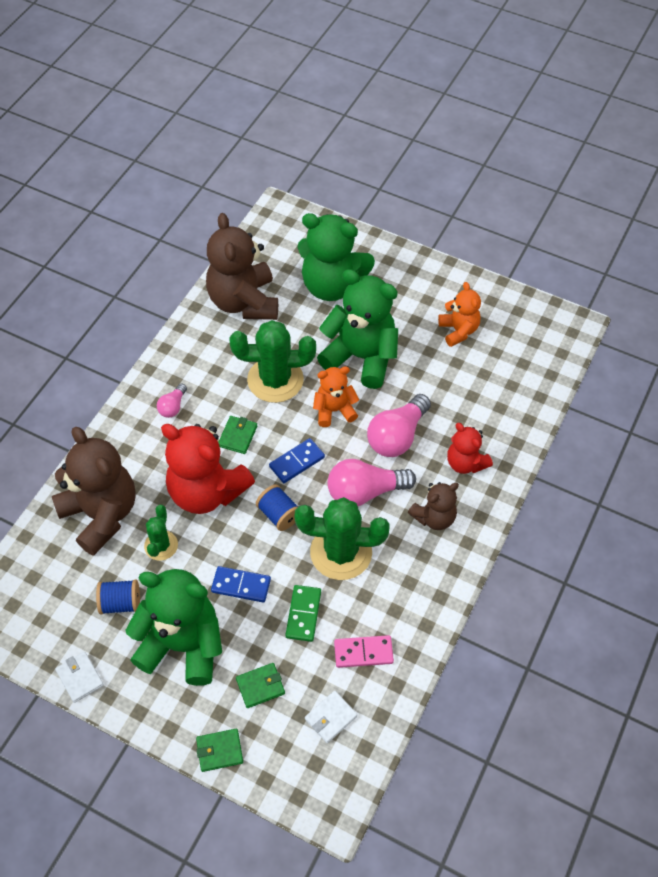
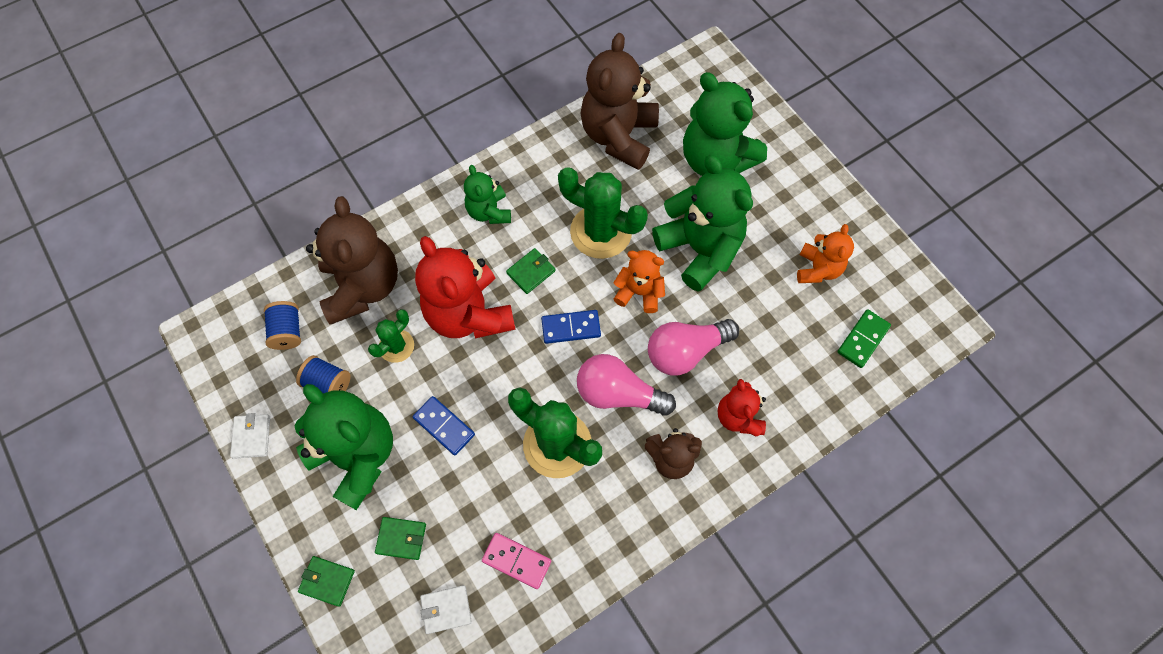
camera: 30 degrees right, 10 degrees up
(173, 406) = (489, 211): pink light bulb -> green teddy bear
(279, 514) = (522, 373): blue spool -> blue spool (288, 331)
(303, 614) = (484, 488): green domino -> green domino (862, 339)

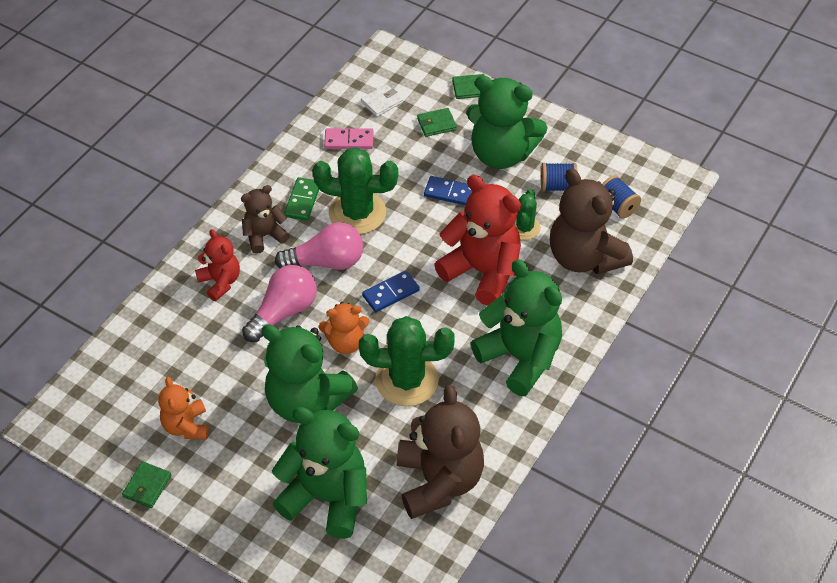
camera: 155 degrees right, 15 degrees down
(251, 437) = (585, 137): white wallet -> none
(489, 211) = (520, 357): green teddy bear -> green teddy bear, size x1.82
(531, 272) = (450, 322): green wallet -> green wallet (147, 486)
(862, 339) = (128, 380): green domino -> green domino (302, 201)

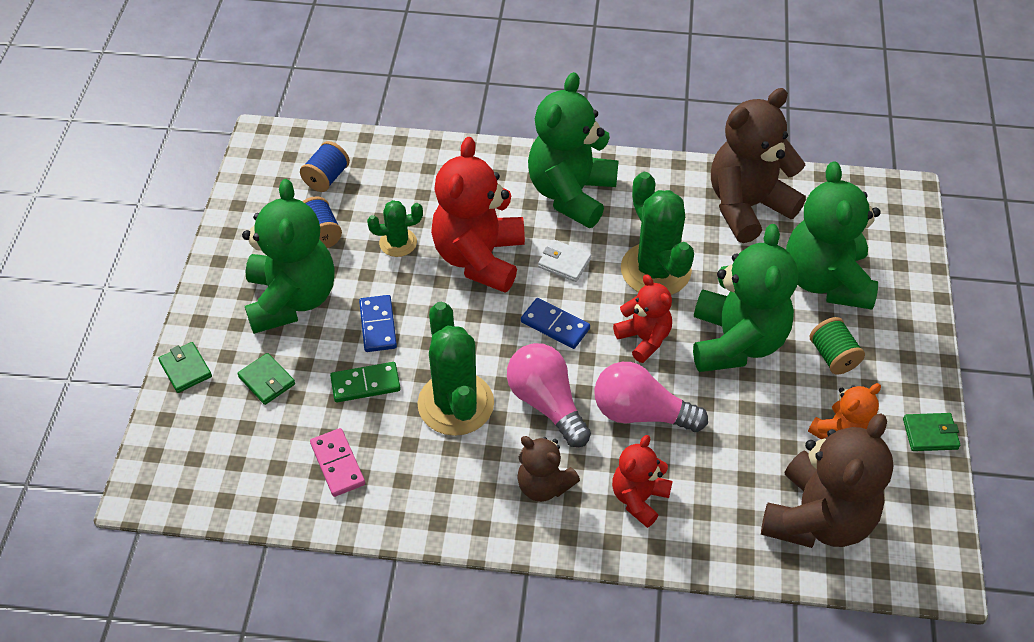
camera: 115 degrees left, 0 degrees up
(253, 460) = (833, 356): none -> green spool
(302, 201) = (466, 470): green domino -> green domino (365, 384)
(345, 342) = (644, 339): orange teddy bear -> red teddy bear
(381, 102) = (250, 456): white wallet -> white wallet (564, 263)
(584, 257) = (413, 183): brown teddy bear -> brown teddy bear (817, 519)

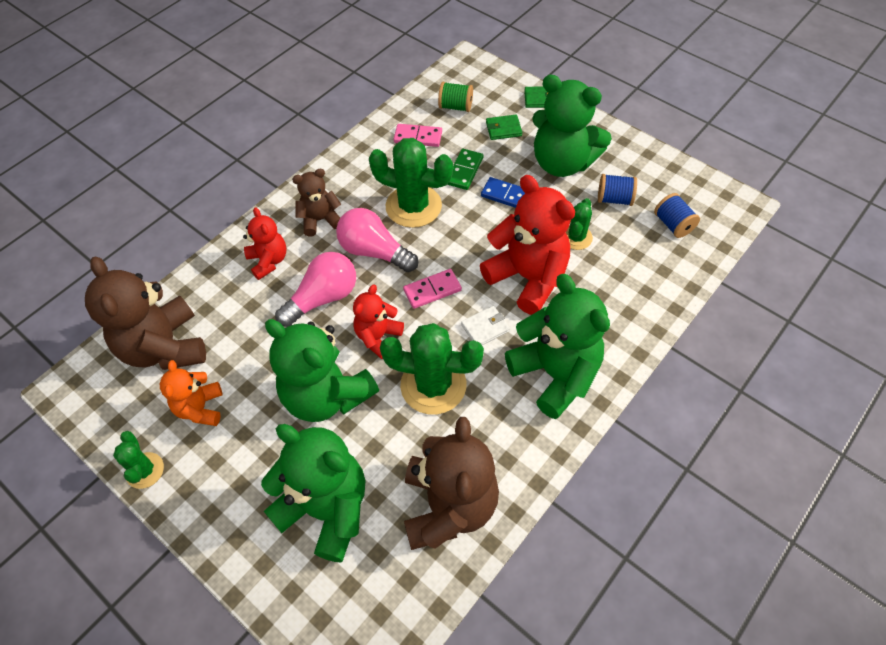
camera: 125 degrees right, 5 degrees up
(546, 403) = (374, 252): pink light bulb -> pink light bulb turned 150 degrees counterclockwise
(555, 325) = (432, 290): blue domino -> pink domino
(644, 339) = (378, 337): red teddy bear -> red teddy bear turned 120 degrees clockwise
(833, 356) = (259, 455): green spool -> green spool (455, 107)
(930, 434) = (145, 470): green wallet -> green cactus

